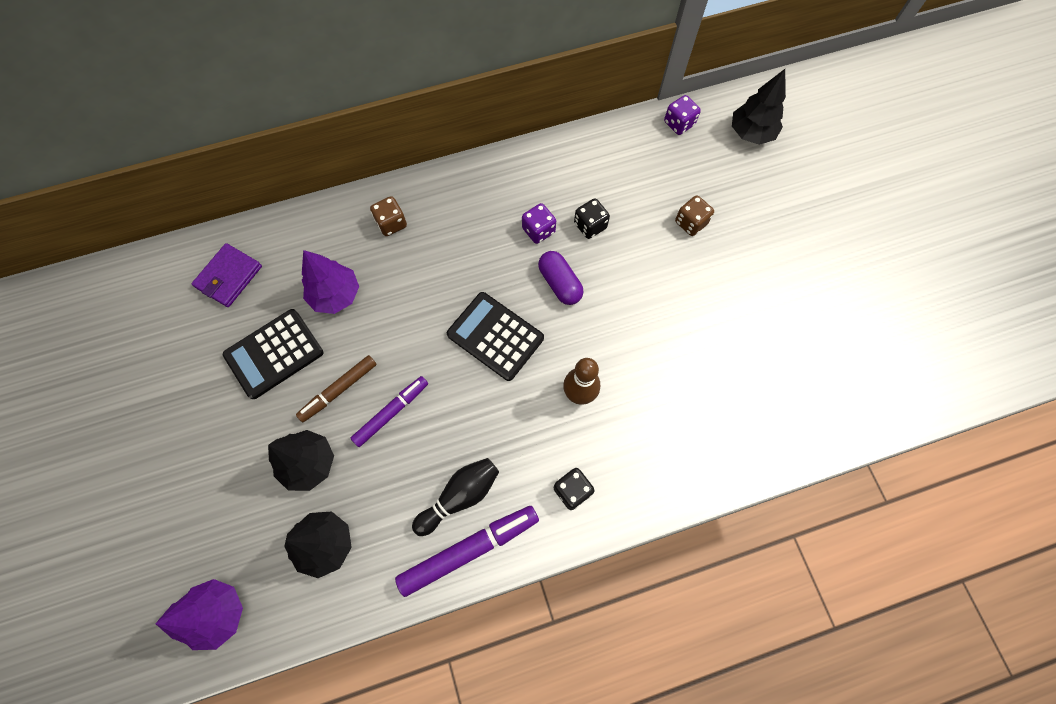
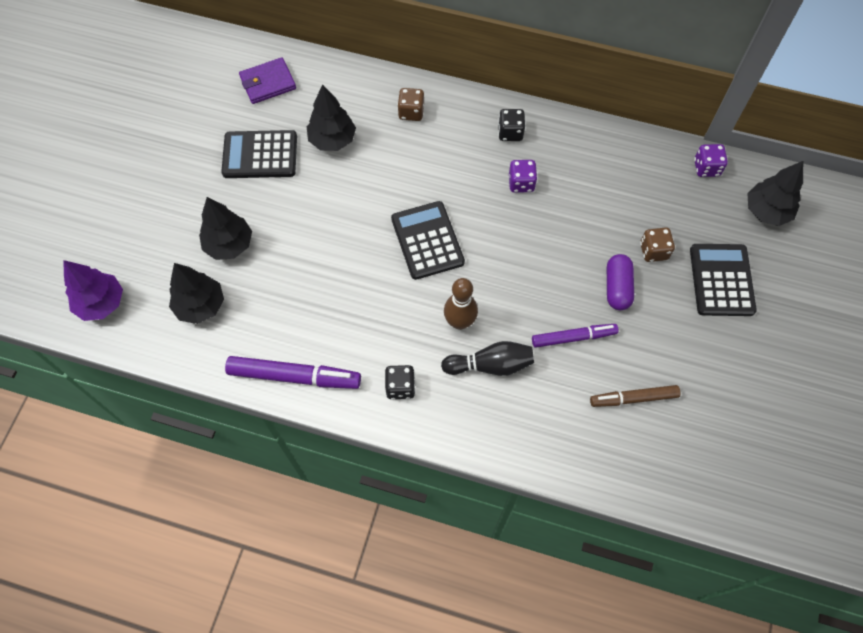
camera: 35 degrees right, 5 degrees down
(336, 295) = (332, 140): purple tree -> black tree
(339, 390) = (286, 208): brown marker -> brown marker (633, 398)
(391, 412) = (311, 246): purple marker -> purple marker (573, 337)
(460, 496) = (315, 336): black bowling pin -> black bowling pin (490, 365)
(560, 283) = (507, 232): purple capsule -> purple capsule (617, 287)
(590, 226) = (566, 204): black dice -> black dice (510, 132)
(760, 214) = (721, 280): none -> black calculator

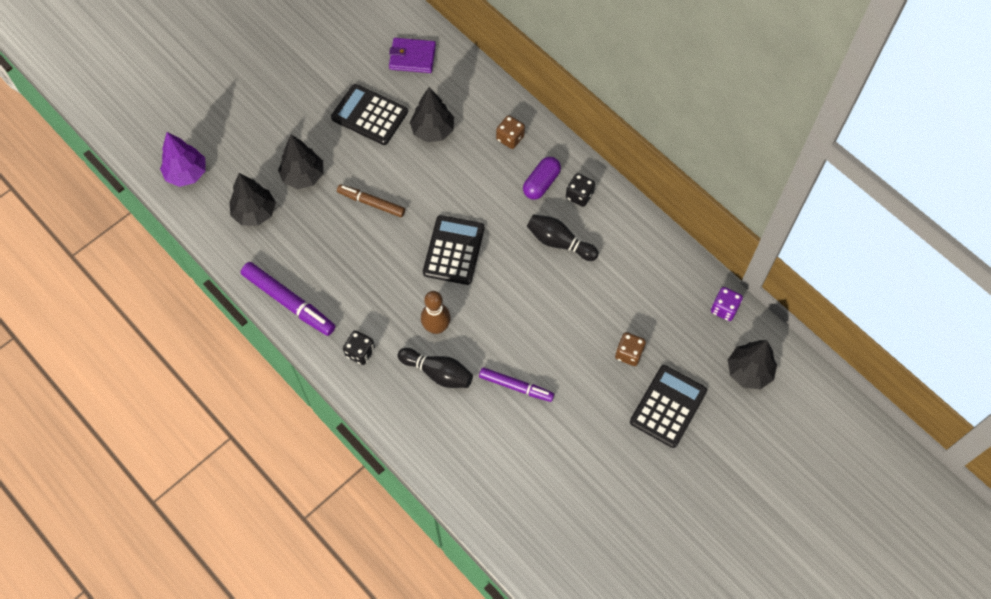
camera: 30 degrees right, 0 degrees up
(521, 183) = (559, 242): purple dice -> black bowling pin
(617, 287) = (578, 367): purple capsule -> purple capsule (541, 183)
(633, 398) = (530, 458): brown marker -> brown marker (371, 203)

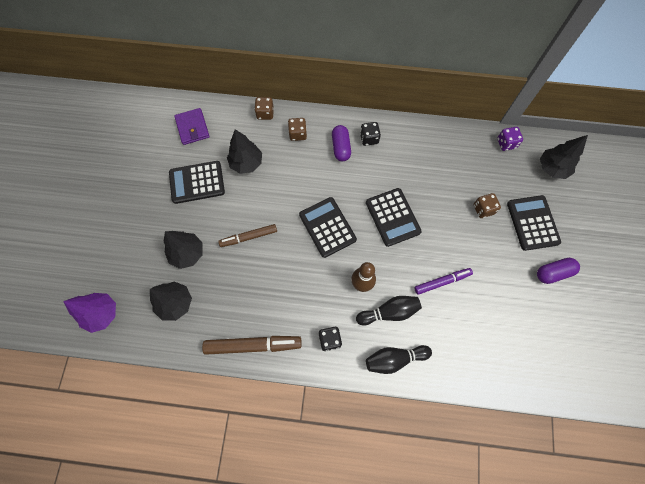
camera: 40 degrees left, 5 degrees up
(289, 302) = (253, 345): purple marker -> brown marker
(412, 57) = (192, 128): purple wallet -> purple wallet turned 75 degrees counterclockwise
(496, 93) = (265, 113): none -> brown dice
(527, 290) = (392, 217): none -> black calculator
(559, 242) = (384, 174): black bowling pin -> black bowling pin (394, 359)
(638, 468) = (553, 273): none -> purple capsule

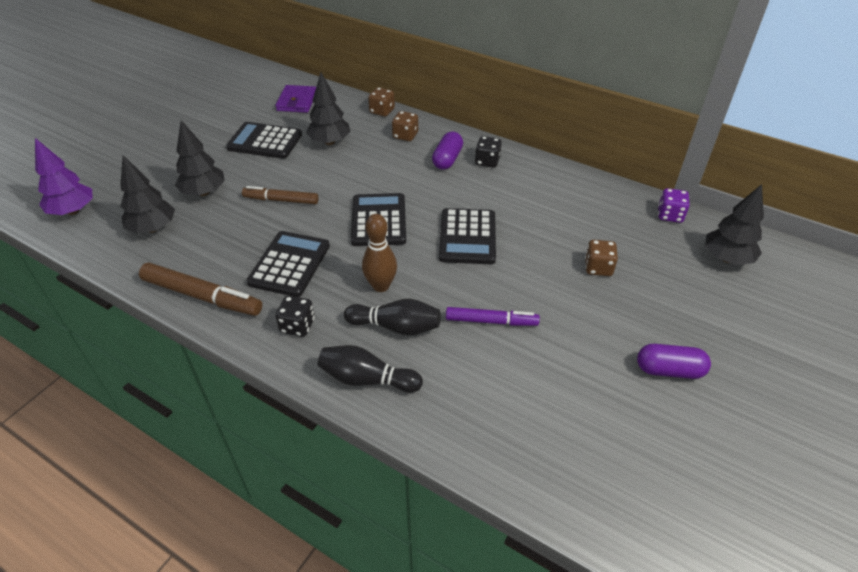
camera: 25 degrees right, 25 degrees down
(532, 223) = (665, 304): black calculator -> black calculator (289, 264)

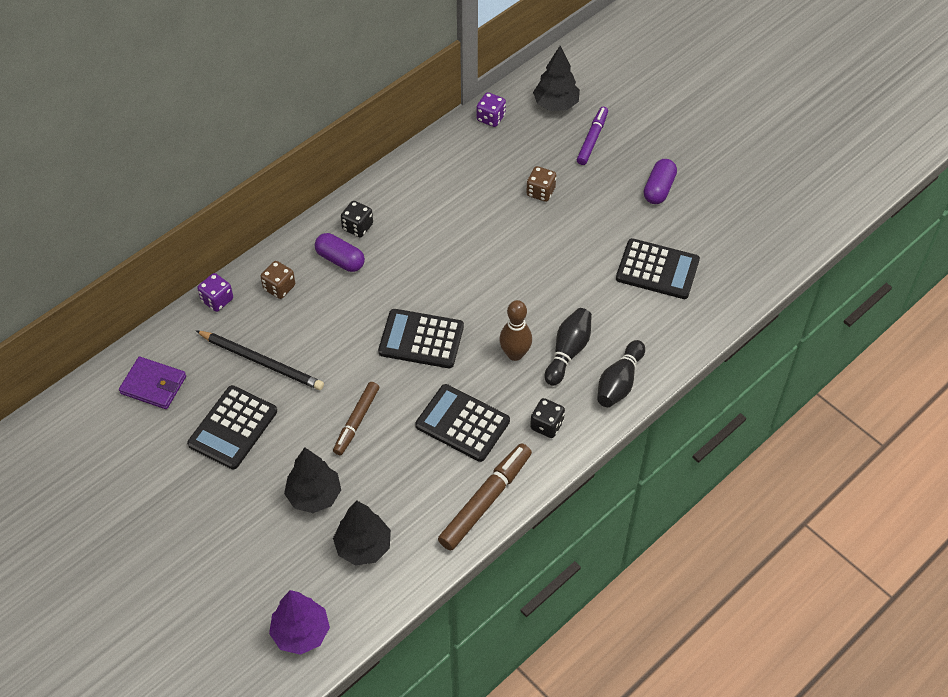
camera: 75 degrees left, 10 degrees up
(330, 142) = (262, 362): black tree -> black pencil
(382, 111) = (217, 300): brown dice -> purple dice
(467, 237) = (470, 273): black calculator -> black calculator (657, 269)
(491, 321) = (580, 284): purple marker -> purple marker (592, 139)

